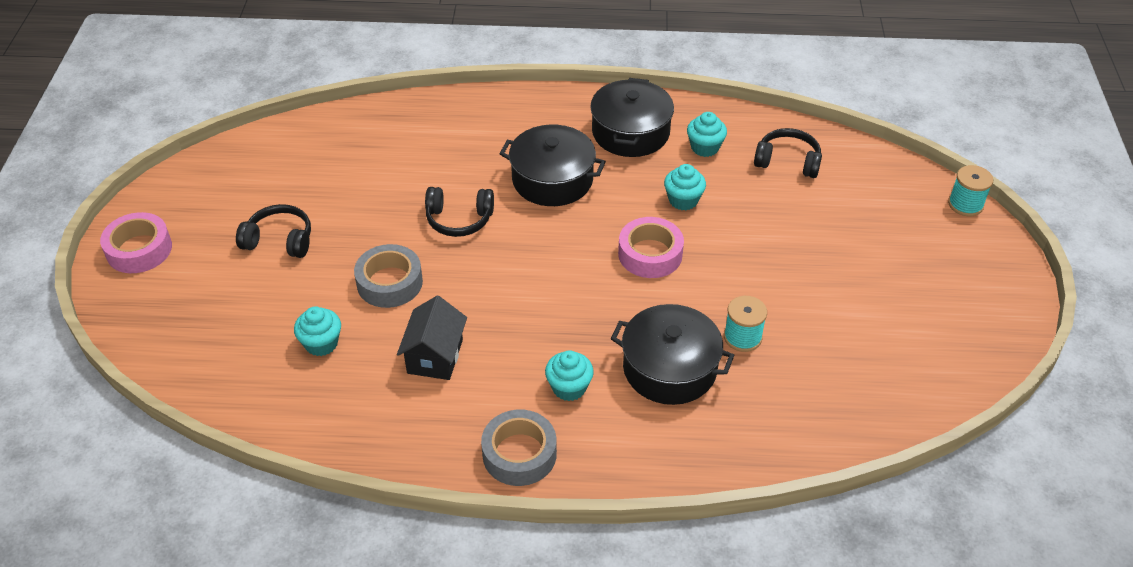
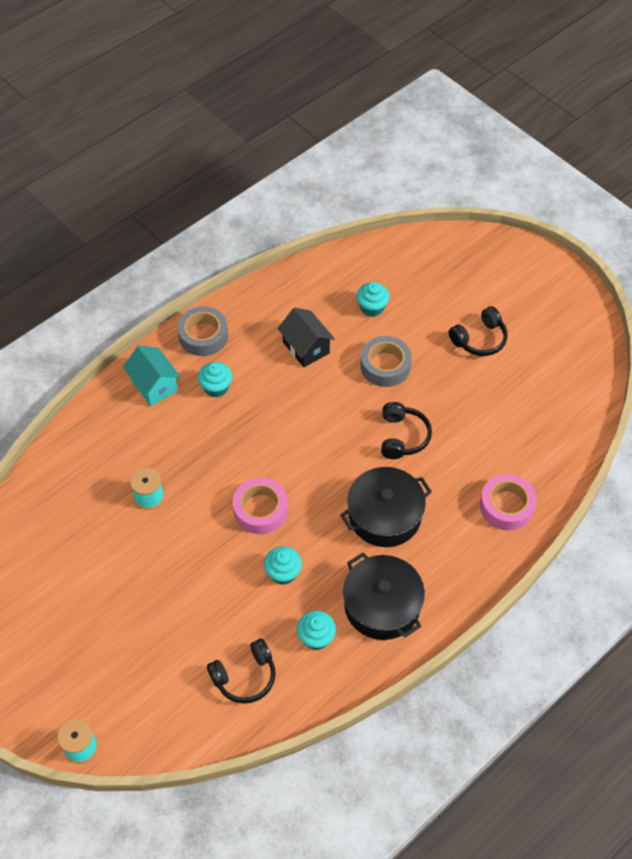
camera: 135 degrees right, 10 degrees up
(139, 250) = (540, 275): pink tape -> pink tape (506, 506)
(459, 219) = (402, 436): black headphones -> black headphones turned 135 degrees clockwise
(630, 440) = (154, 385): none -> turquoise house
(669, 368) = (173, 442): black pot -> none

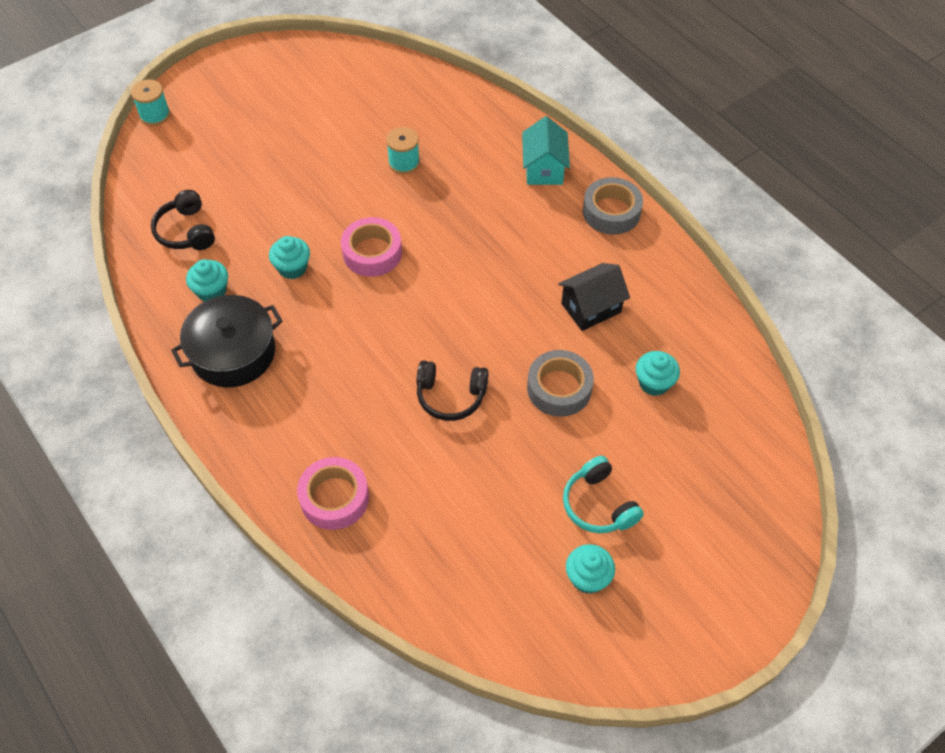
camera: 95 degrees right, 0 degrees up
(154, 385) = (544, 168): turquoise house -> turquoise house turned 60 degrees counterclockwise
(216, 387) = (537, 221): turquoise cupcake -> turquoise cupcake (587, 577)
(385, 516) = (344, 366): black pot -> none
(479, 339) = (599, 504): black headphones -> turquoise headphones

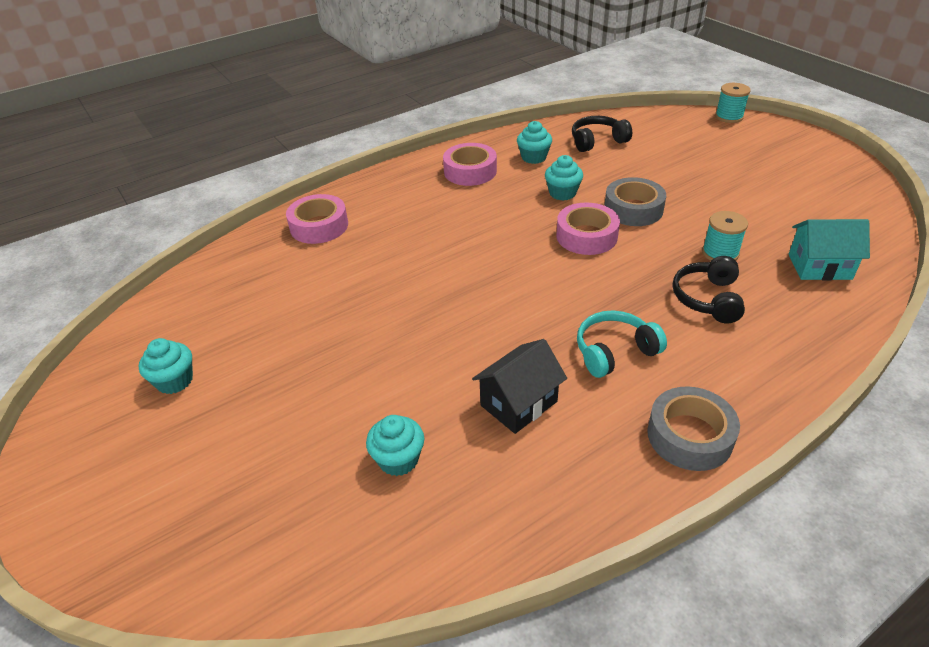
camera: 95 degrees right, 15 degrees down
(233, 352) = (470, 171): black pot -> pink tape
(450, 396) = (408, 289): black headphones -> black headphones (708, 299)
(544, 168) = (751, 368): turquoise house -> turquoise house (819, 267)
(559, 388) = (404, 369): grey tape -> grey tape (633, 209)
(591, 308) = (519, 403): black house -> black house turned 75 degrees clockwise
(599, 504) = (251, 394): turquoise headphones -> turquoise headphones (614, 352)

